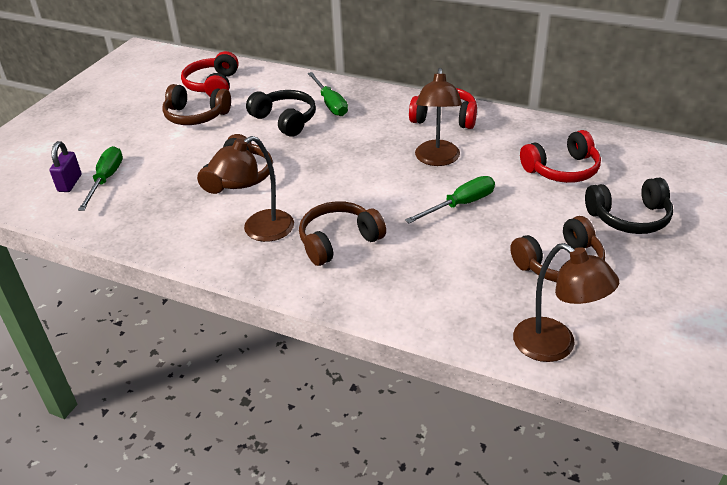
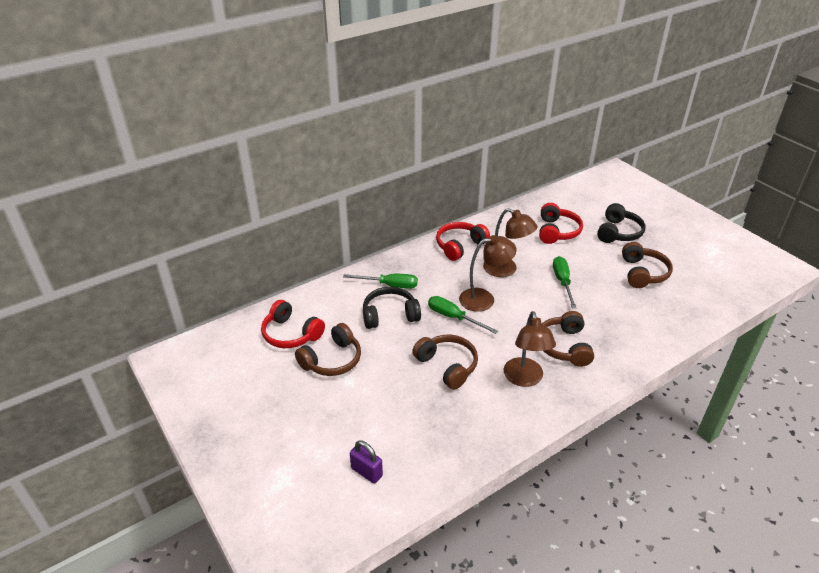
camera: 60 degrees left, 0 degrees up
(106, 179) = (382, 445): green screwdriver -> green screwdriver (454, 317)
(555, 347) = (708, 306): brown lamp -> brown lamp (484, 299)

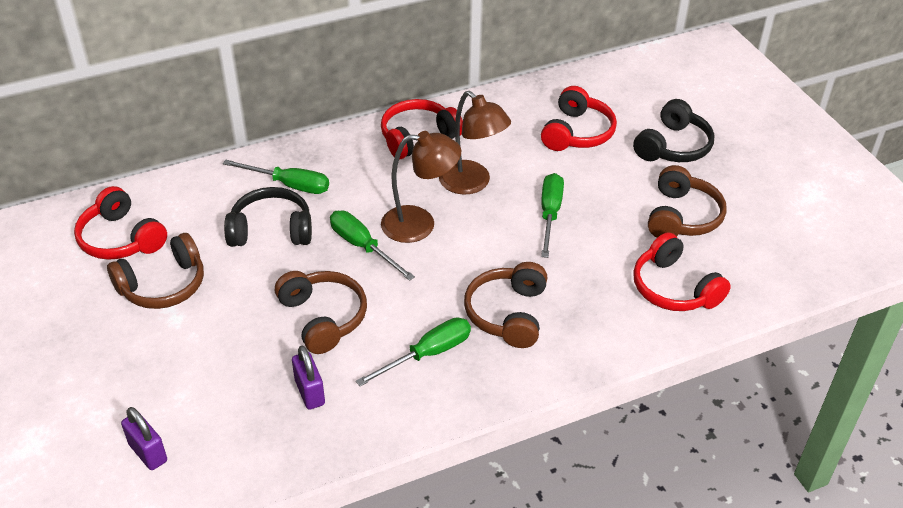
camera: 10 degrees right, 5 degrees up
(459, 415) = (310, 392): none -> purple padlock
(525, 379) = (428, 354): brown lamp -> green screwdriver
(658, 316) = (674, 288): none -> red headphones

